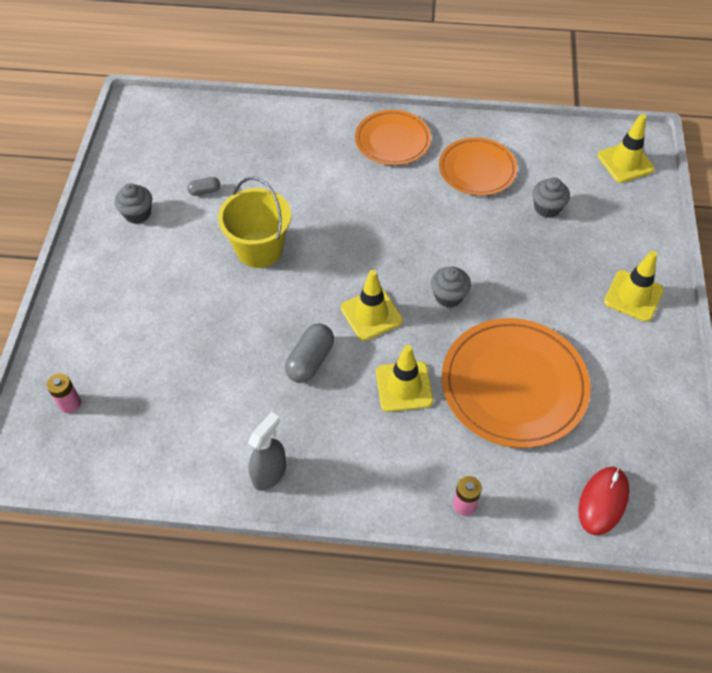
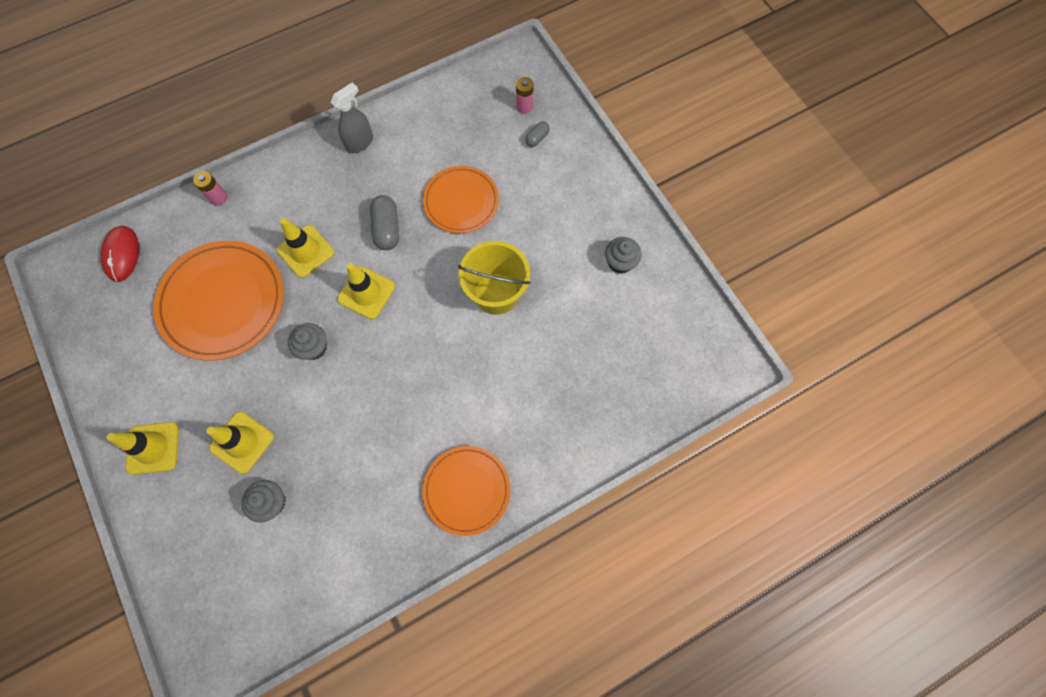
camera: 145 degrees right, 15 degrees up
(205, 191) = (587, 318): grey capsule -> grey capsule (537, 138)
(269, 473) = (360, 143): grey spray bottle -> grey spray bottle turned 135 degrees counterclockwise
(477, 169) = (363, 508): orange plate -> orange plate (461, 201)
(625, 162) = (214, 622): yellow traffic cone -> yellow traffic cone (242, 442)

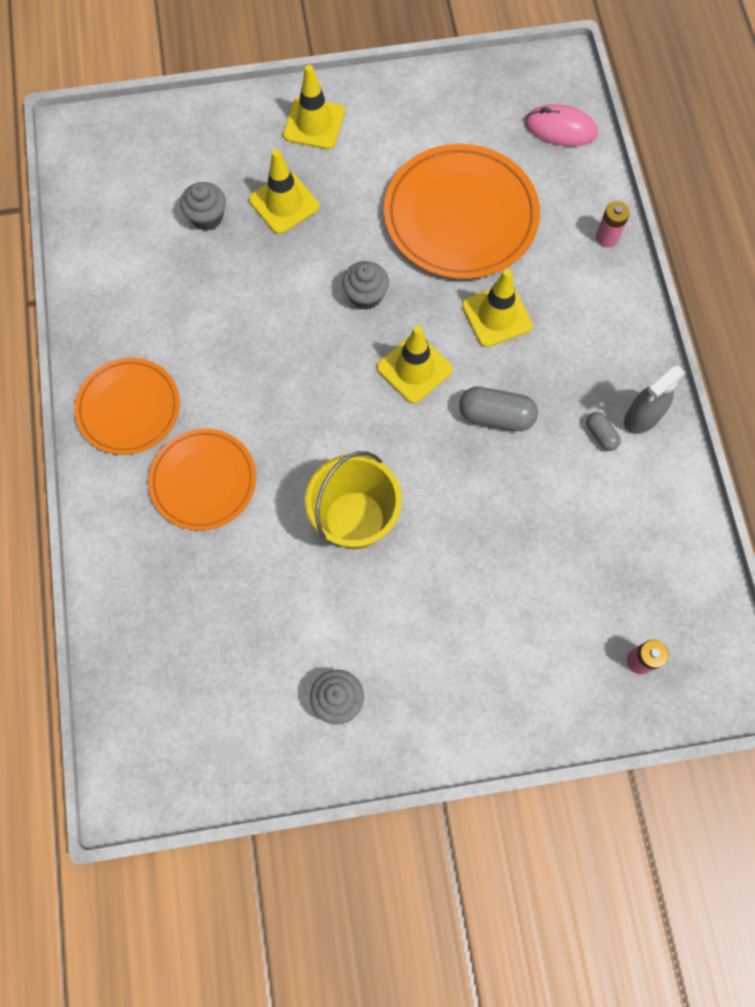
camera: 110 degrees right, 0 degrees up
(122, 254) = (560, 128): red mouse -> pink mouse
(360, 143) = (641, 417): grey spray bottle -> grey spray bottle turned 75 degrees clockwise
(461, 201) = (506, 519): orange plate -> orange plate (203, 481)
(537, 138) = (577, 659): grey capsule -> grey capsule (601, 435)

